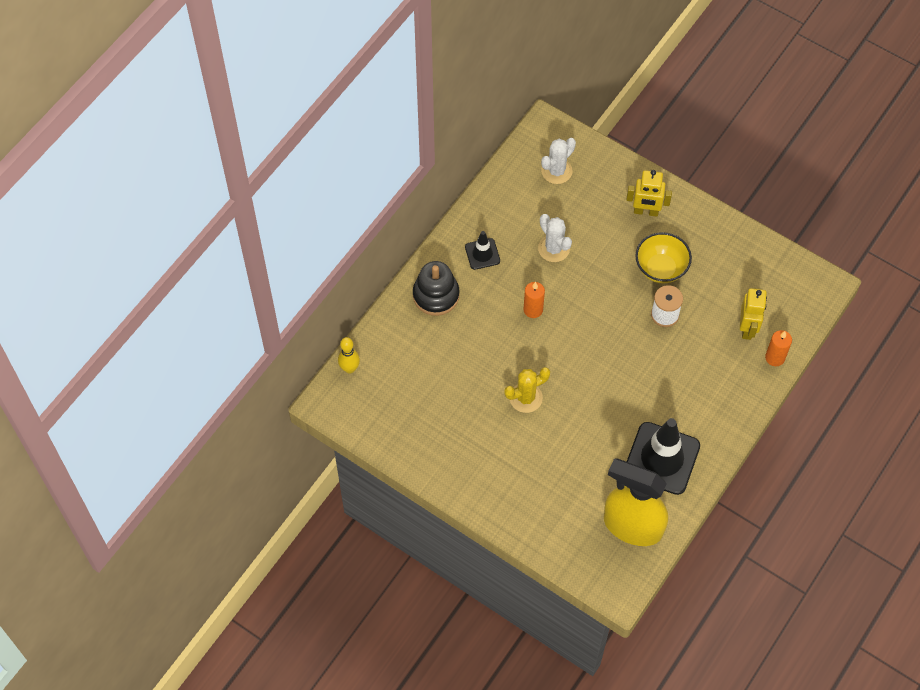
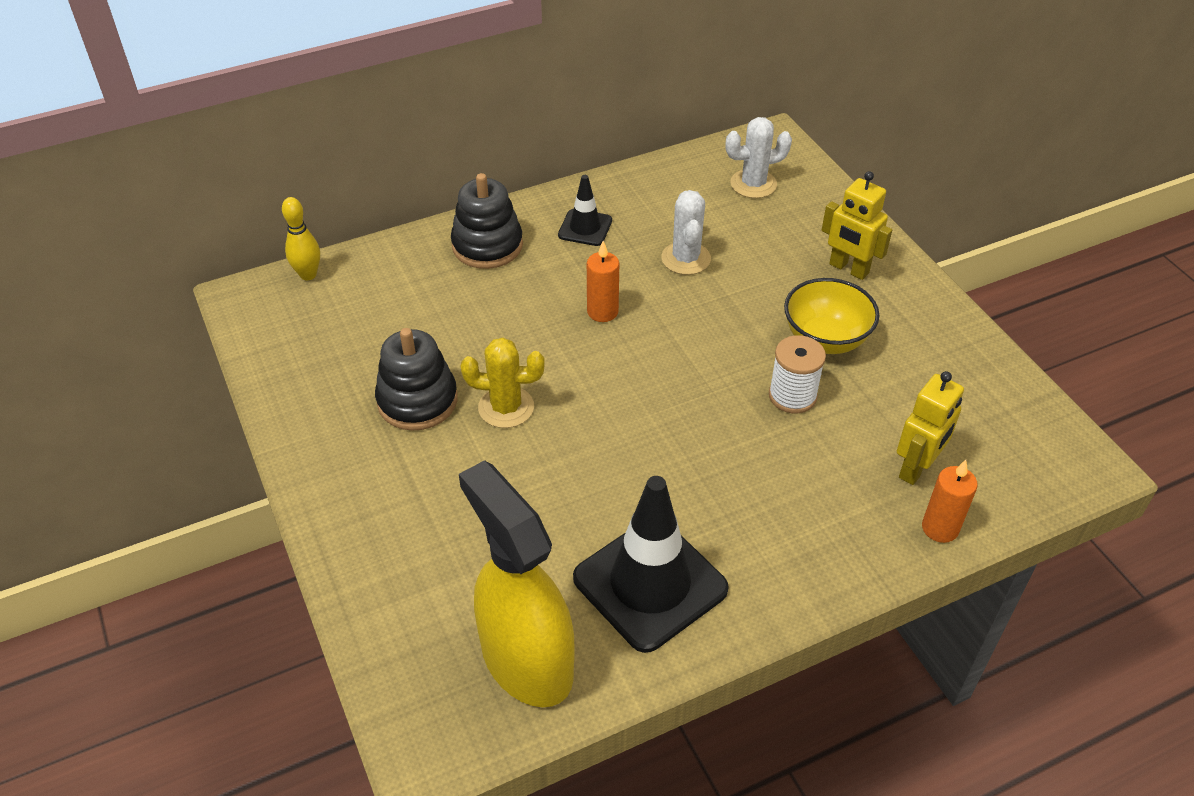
camera: 30 degrees right, 15 degrees down
(477, 418) = (417, 400): none -> black stacking toy

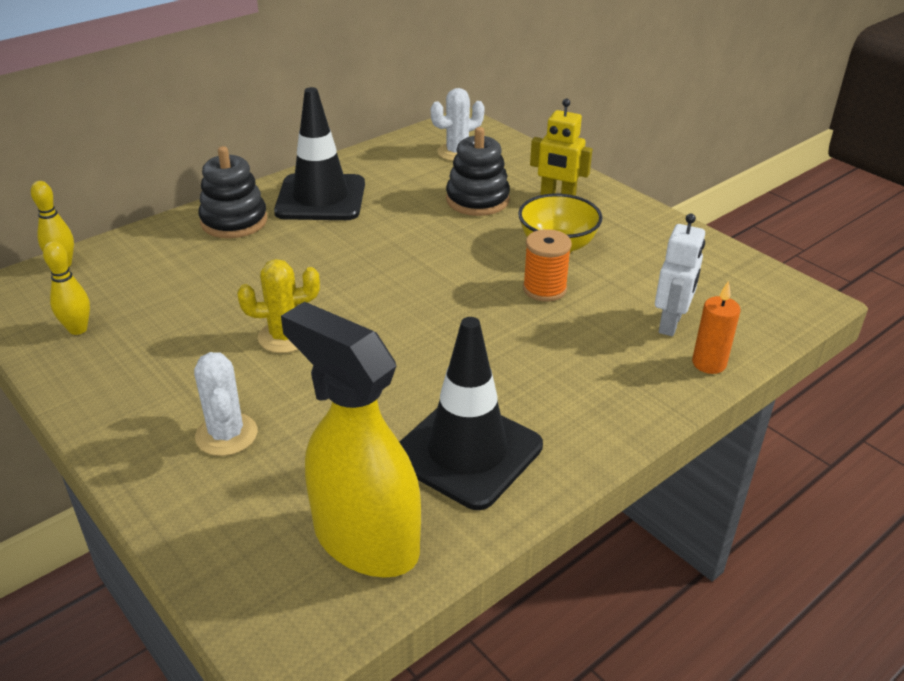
camera: 15 degrees left, 10 degrees down
(309, 360) = (78, 329): none -> yellow bowling pin
(417, 400) = (196, 344): black stacking toy -> black stacking toy (477, 200)
(585, 228) = (320, 198): black traffic cone -> black traffic cone, size x1.97
(602, 312) = (355, 254): orange candle -> none
(686, 258) = (417, 208): white cactus -> white cactus (226, 435)
(792, 396) = (544, 289): white spool -> orange spool
(916, 468) = (670, 324): yellow robot -> white robot

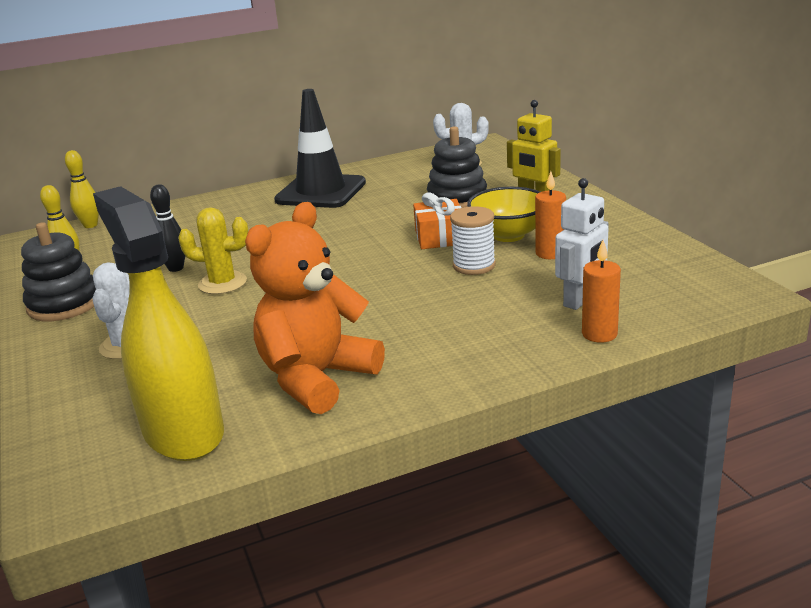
camera: 20 degrees right, 10 degrees down
(215, 320) = (176, 268): none -> black bowling pin
(234, 221) = (239, 204): black stacking toy -> black stacking toy (64, 304)
(467, 452) = (317, 378): black traffic cone -> orange teddy bear
(488, 254) = (440, 237): none -> orange gift
(544, 289) = (474, 265): orange spool -> white spool
(611, 267) = (550, 253): none -> orange candle

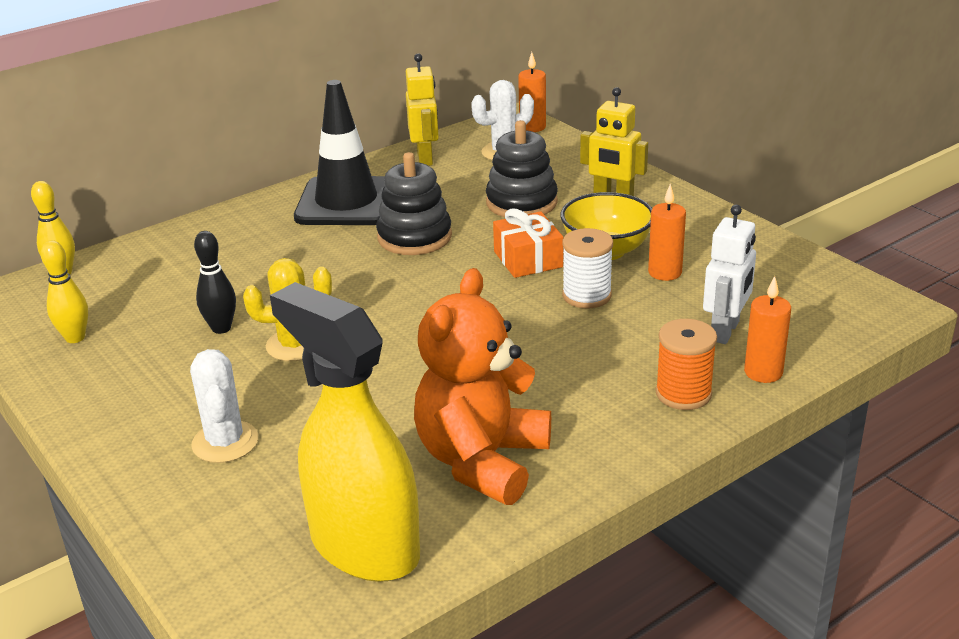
camera: 15 degrees left, 5 degrees up
(64, 304) = (104, 393): black stacking toy -> black stacking toy (414, 237)
(398, 166) = (425, 158): none -> yellow robot
(495, 149) = (532, 127): none -> orange candle
(518, 344) = (683, 393): none -> orange spool

